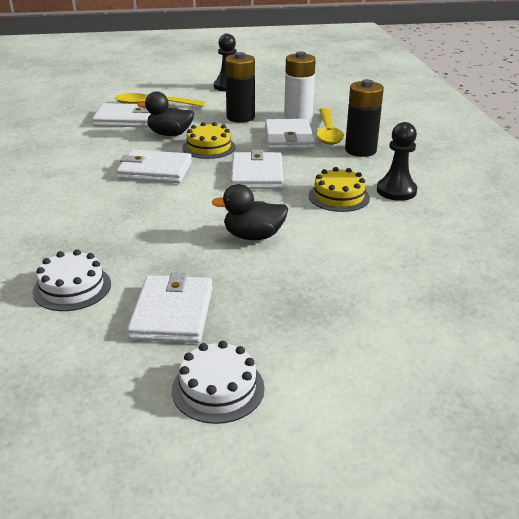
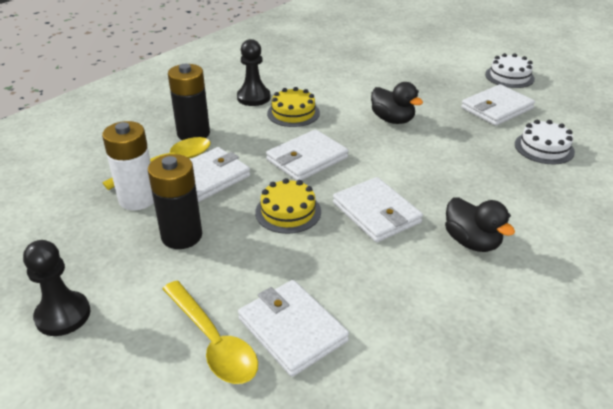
camera: 130 degrees left, 5 degrees up
(170, 134) = (290, 258): black duck -> black duck (471, 242)

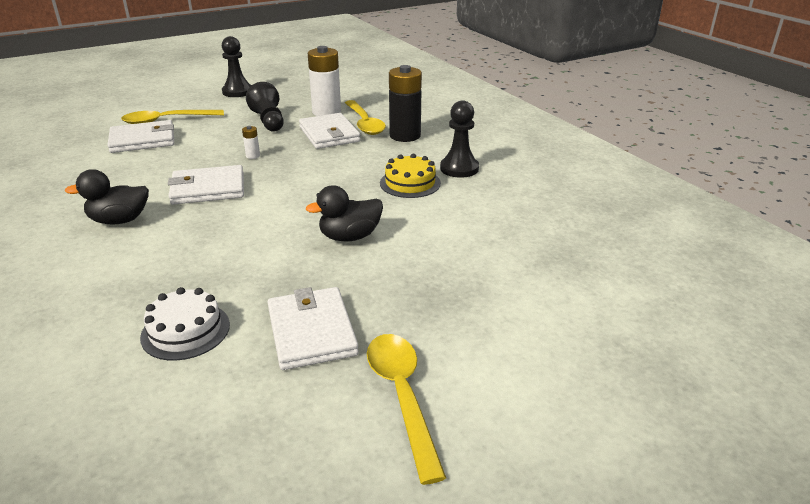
camera: 110 degrees right, 5 degrees down
(181, 236) = (269, 121): black battery -> black pawn
(288, 212) = (253, 156): yellow cake -> white battery
(307, 159) = (318, 175): white wallet -> none
(509, 76) = (402, 396): white cake -> yellow spoon

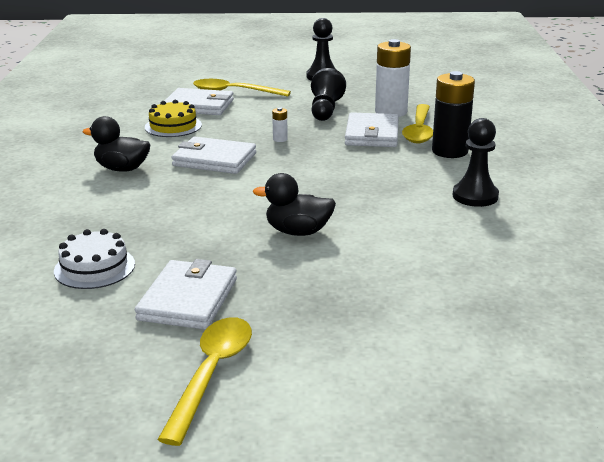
camera: 30 degrees right, 5 degrees down
(410, 183) = (407, 198): yellow cake -> yellow cake (173, 126)

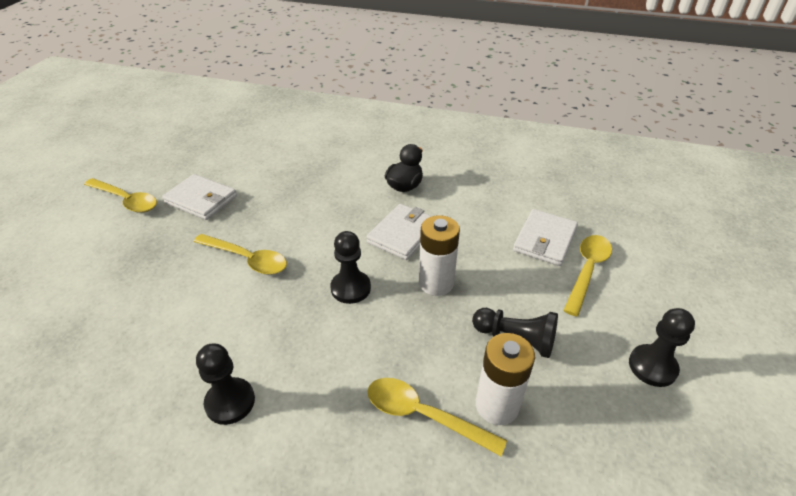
camera: 105 degrees right, 15 degrees up
(94, 267) = (264, 169): white cake -> none
(173, 126) = (490, 218): yellow cake -> none
(280, 139) = (436, 283): white battery -> white battery, size x2.37
(298, 232) = (247, 259): black duck -> yellow spoon
(309, 171) = (350, 288): none -> black pawn
(372, 134) = (426, 362): white wallet -> none
(449, 151) = (349, 424): black battery -> none

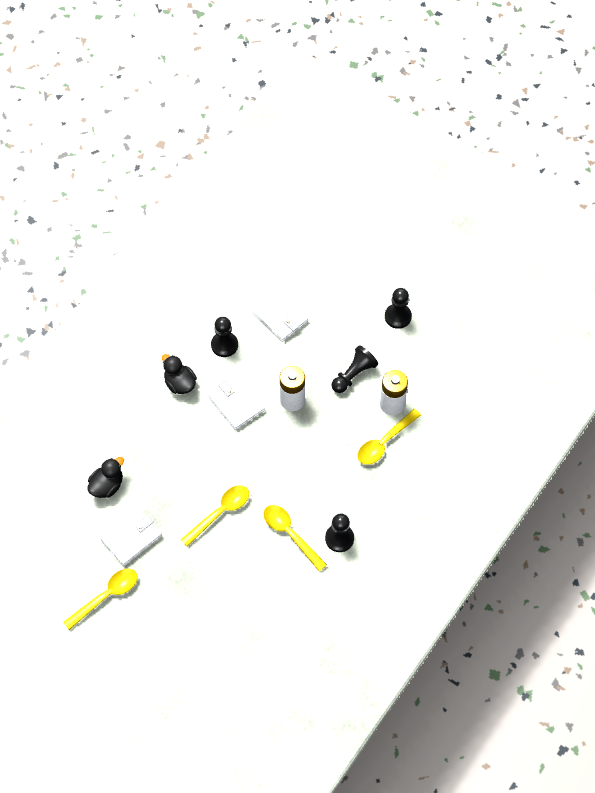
camera: 70 degrees left, 20 degrees up
(261, 169) = (107, 485): none -> black duck
(350, 288) = (276, 453): black pawn -> black pawn (224, 345)
(587, 271) = (318, 308): yellow spoon -> yellow spoon (290, 534)

